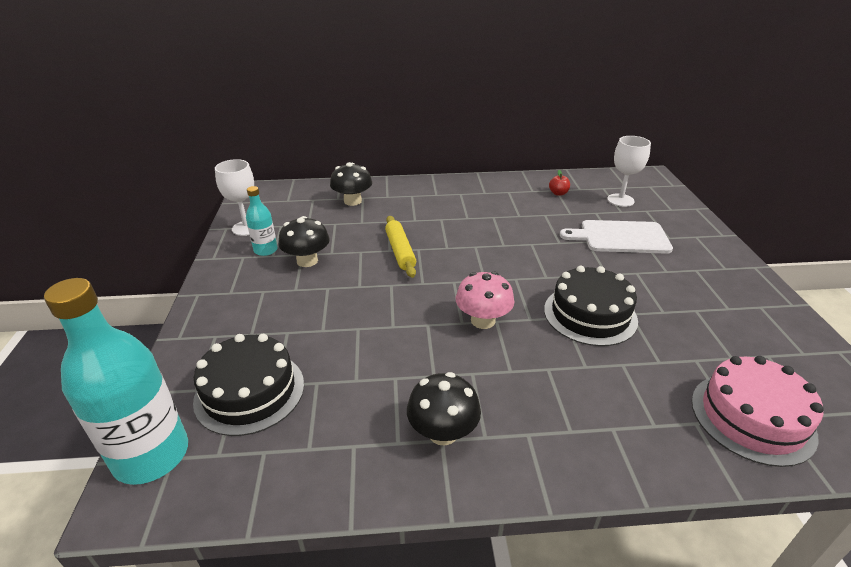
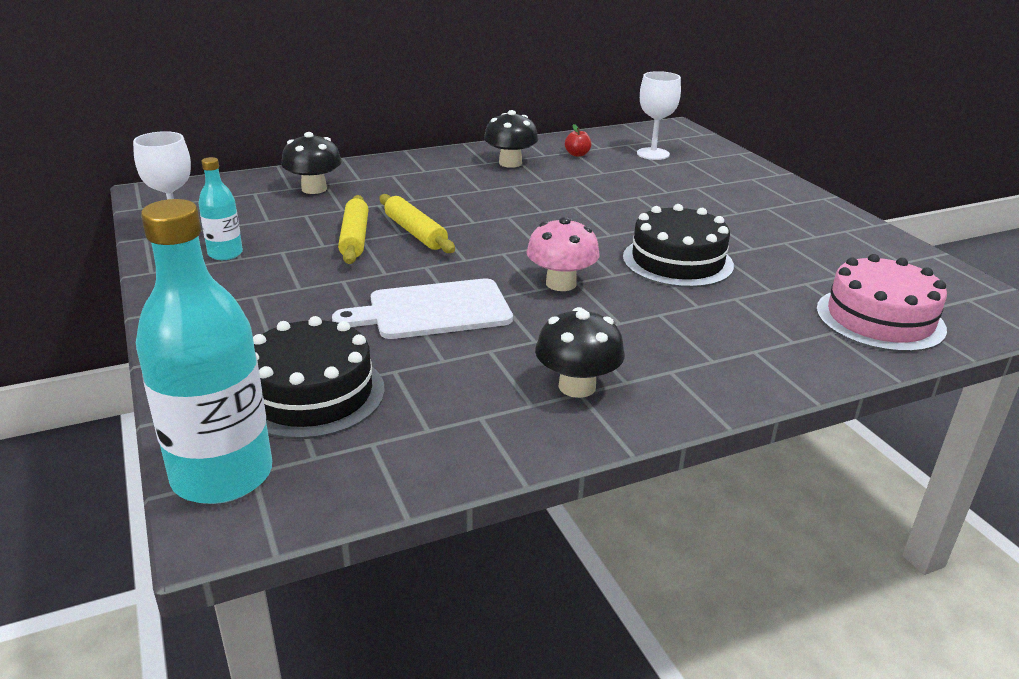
camera: 20 degrees left, 5 degrees down
(307, 261) = (294, 257): black mushroom -> black mushroom (510, 163)
(356, 250) = (355, 238): none -> yellow rolling pin
(620, 237) = (672, 188): white cutting board -> white cutting board (433, 310)

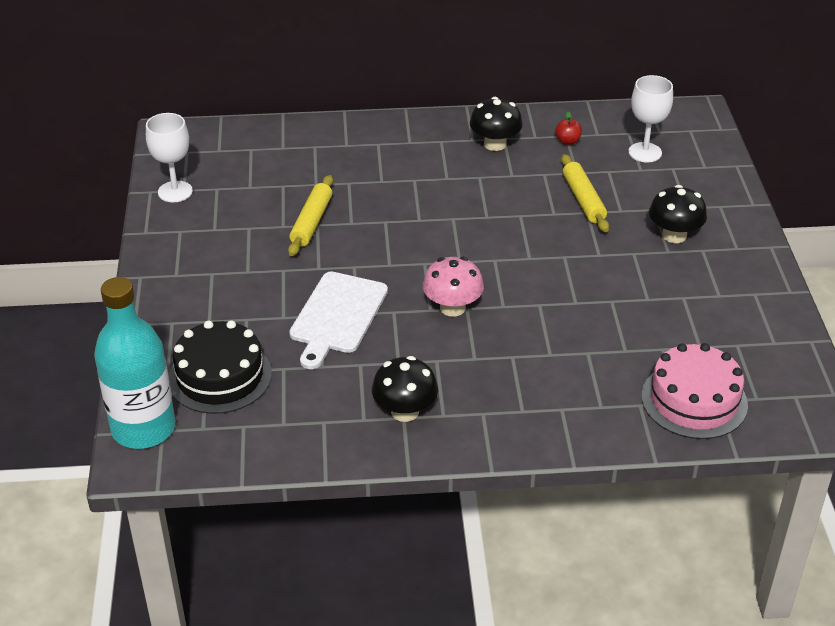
camera: 20 degrees right, 10 degrees up
(225, 254) = (205, 222): turquoise bottle -> none
(314, 189) = (302, 152): black mushroom -> black mushroom (674, 235)
(415, 232) = (364, 224): yellow rolling pin -> yellow rolling pin (583, 200)
(433, 310) = (337, 316): white cutting board -> white cutting board turned 75 degrees counterclockwise
(677, 261) = (568, 301): black cake -> none

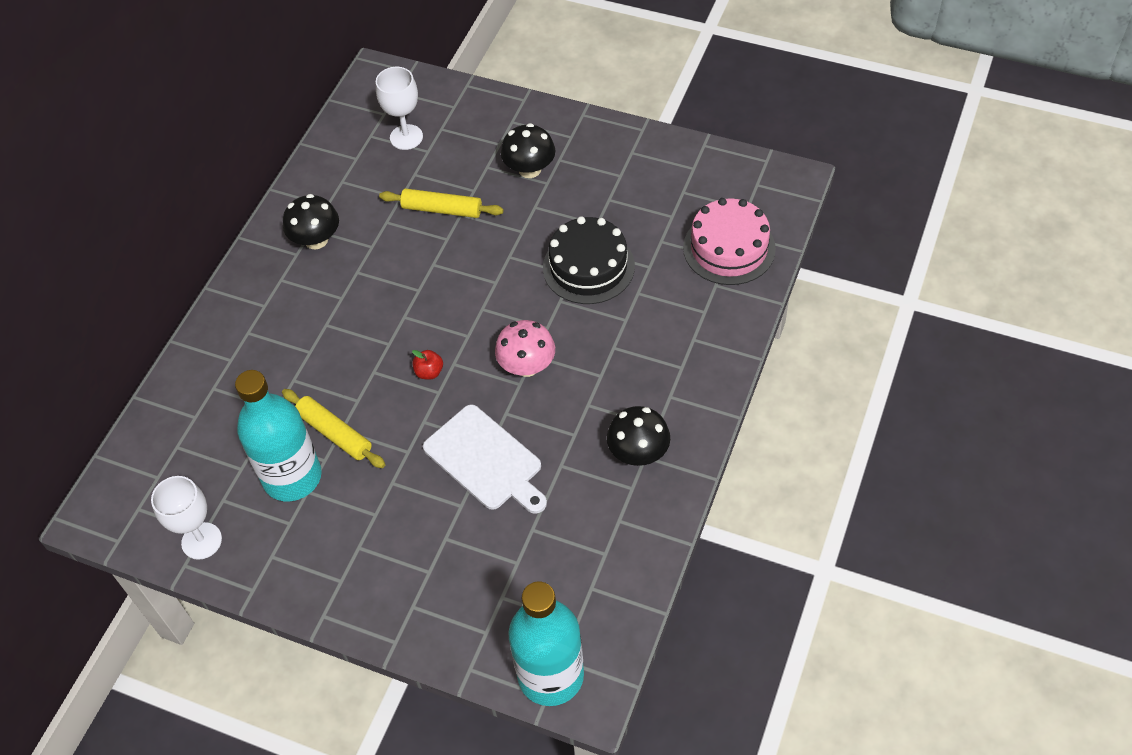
camera: 60 degrees left, 15 degrees up
(220, 376) = (514, 587): black cake -> black cake (588, 267)
(257, 215) = (292, 477): none -> turquoise bottle
(567, 141) = (351, 184): red apple -> red apple (429, 372)

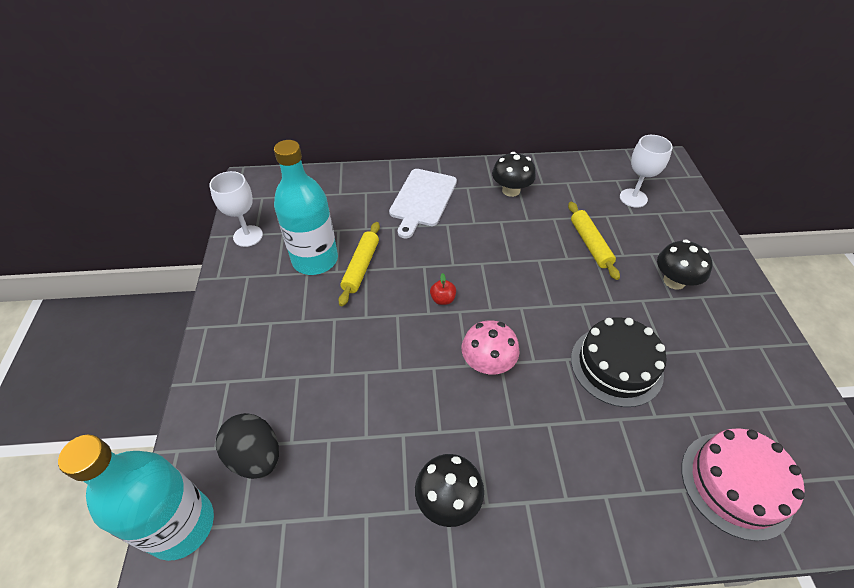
camera: 60 degrees right, 5 degrees down
(486, 460) = (382, 373): white cutting board -> white cutting board (422, 200)
(515, 597) = (255, 456): none -> black egg

